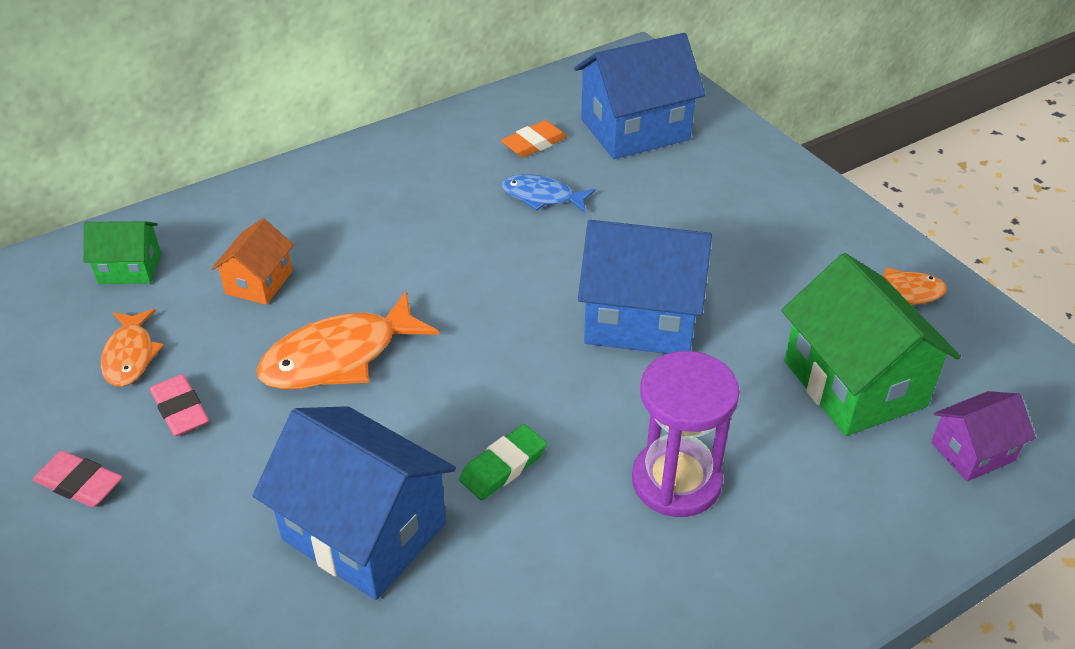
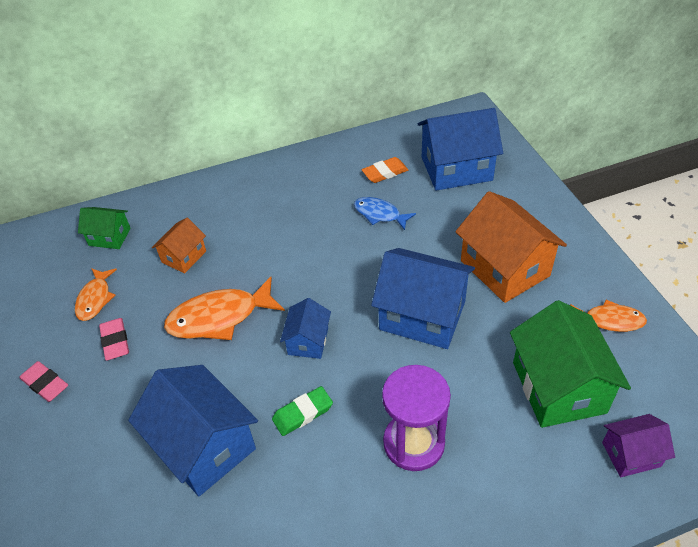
camera: 15 degrees right, 5 degrees up
(484, 371) = (308, 341): none -> blue house
(738, 246) = (504, 268): none -> orange house

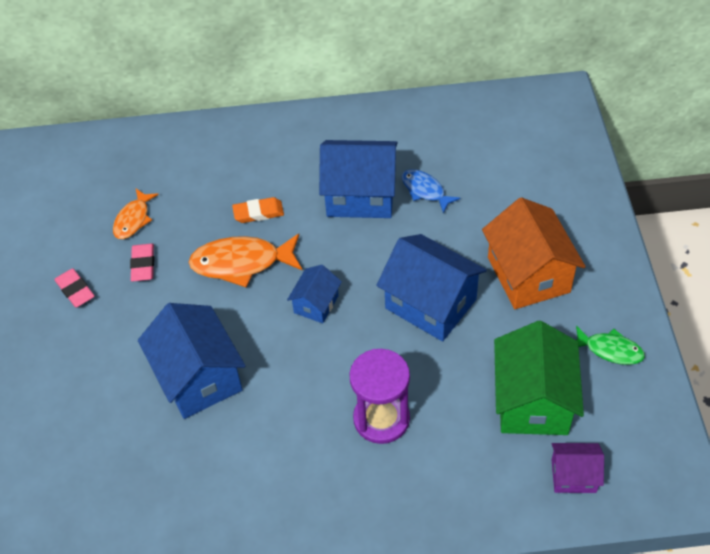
camera: 15 degrees right, 5 degrees up
(109, 237) = (159, 159): green house -> none
(184, 257) = (223, 195): orange house -> none
(302, 413) = (292, 369): green eraser -> none
(385, 173) = (446, 146): orange eraser -> orange eraser (258, 213)
(456, 169) = (521, 156): blue house -> blue house (360, 195)
(610, 320) = (610, 350): orange fish -> green fish

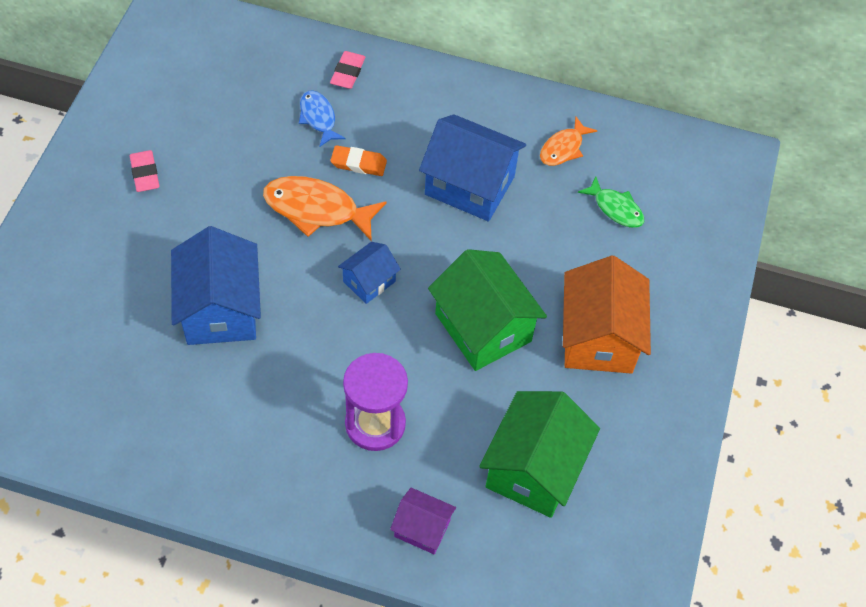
camera: 15 degrees right, 5 degrees up
(133, 219) = (233, 122): orange fish -> orange fish (563, 148)
(143, 265) = (221, 173): pink eraser -> pink eraser (348, 72)
(425, 190) = (538, 206): blue fish -> blue fish (318, 118)
(430, 304) = (483, 327): blue house -> green house
(573, 476) = (535, 560): purple house -> purple house (422, 528)
(610, 350) = (641, 450): green fish -> green fish (615, 208)

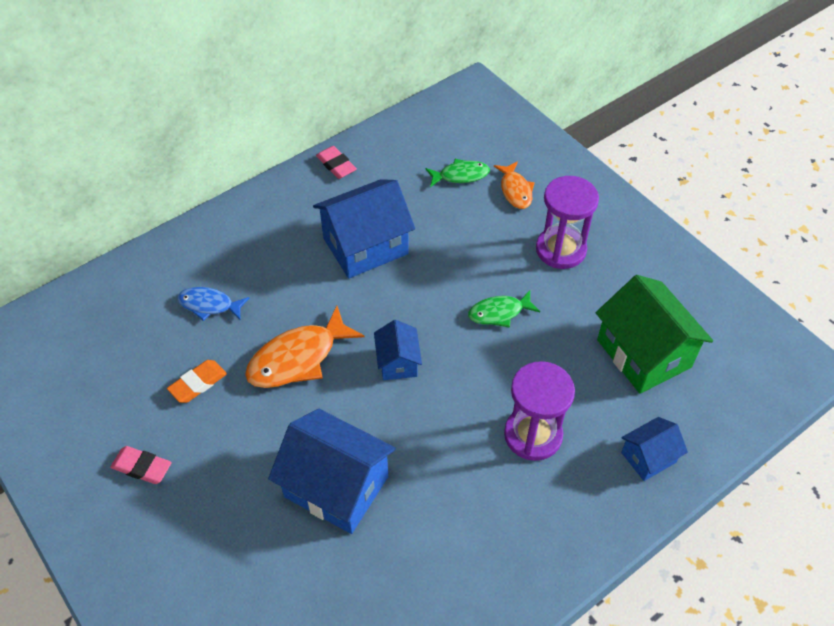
camera: 50 degrees left, 5 degrees down
(348, 72) = (184, 260): pink eraser -> pink eraser (336, 165)
(358, 163) = (279, 304): orange eraser -> orange eraser (198, 383)
(422, 528) = (648, 457): purple house -> blue house
(483, 327) = (499, 313): green house -> green fish
(563, 148) = (383, 173): orange fish -> orange fish (515, 190)
(598, 337) = (560, 249): orange house -> purple hourglass

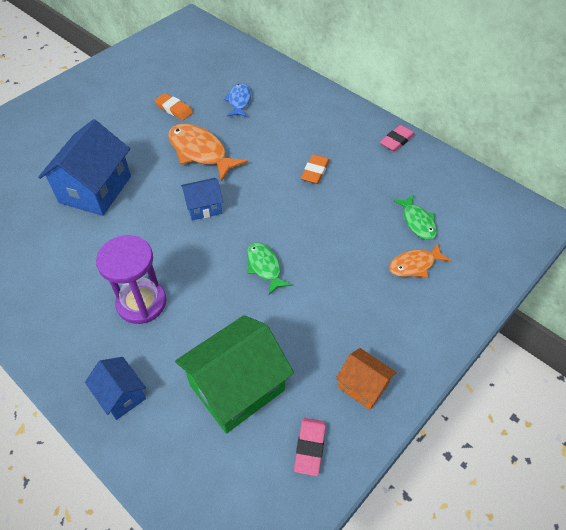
camera: 80 degrees right, 0 degrees up
(142, 467) = (111, 99): pink eraser -> pink eraser (310, 447)
(365, 246) = (315, 171): blue house -> orange eraser
(560, 249) = (350, 308): purple hourglass -> none
(646, 256) = (363, 386): none -> orange house

